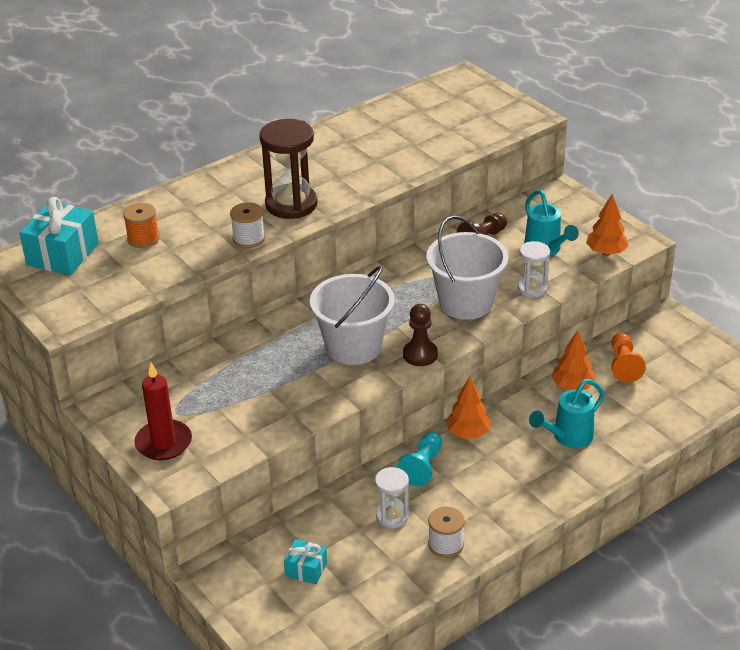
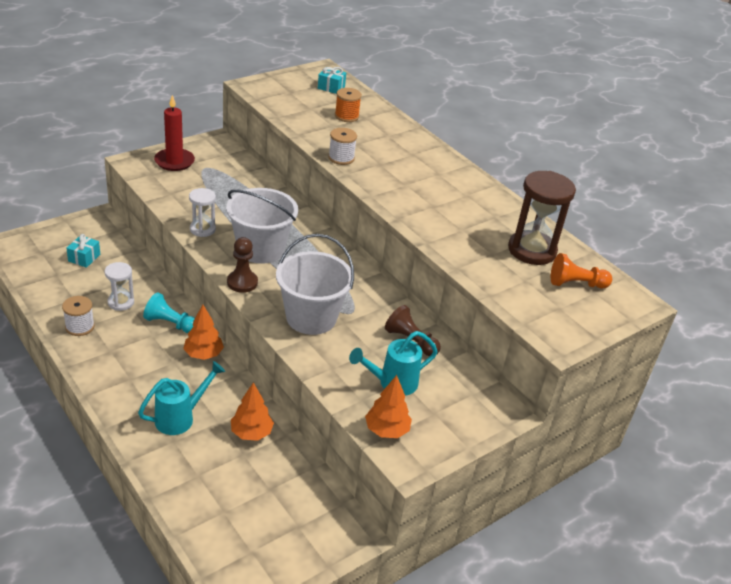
camera: 85 degrees right, 0 degrees up
(63, 254) = (331, 87): turquoise gift -> turquoise gift, size x0.54
(291, 204) = (389, 180): brown hourglass -> brown hourglass (532, 250)
(532, 288) = (328, 364): white hourglass -> white hourglass (202, 229)
(567, 437) = (181, 417): turquoise watering can -> turquoise watering can turned 90 degrees clockwise
(623, 365) = (276, 479): orange pawn -> orange pawn (576, 284)

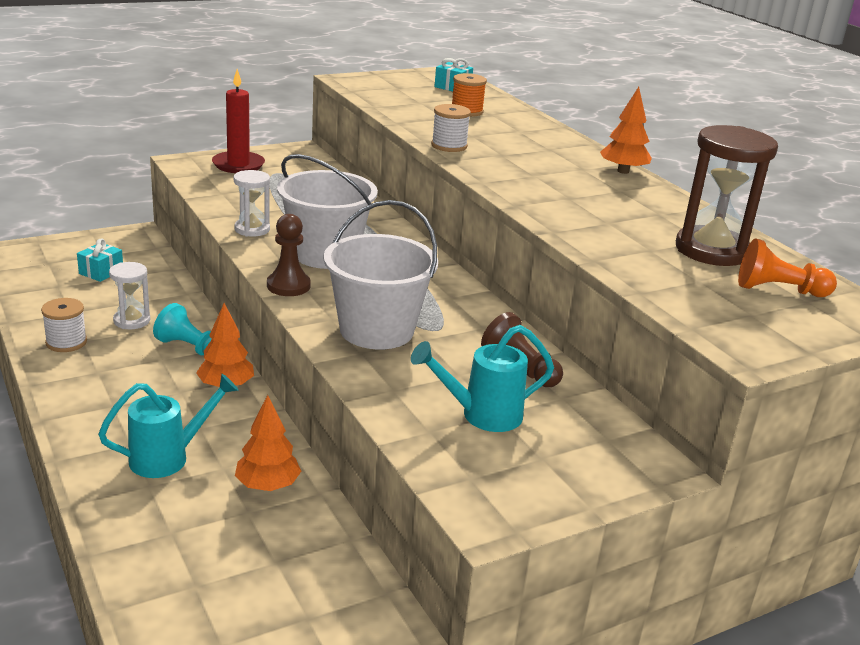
camera: 10 degrees right, 10 degrees down
(386, 430) = (461, 473): orange tree -> orange tree (623, 171)

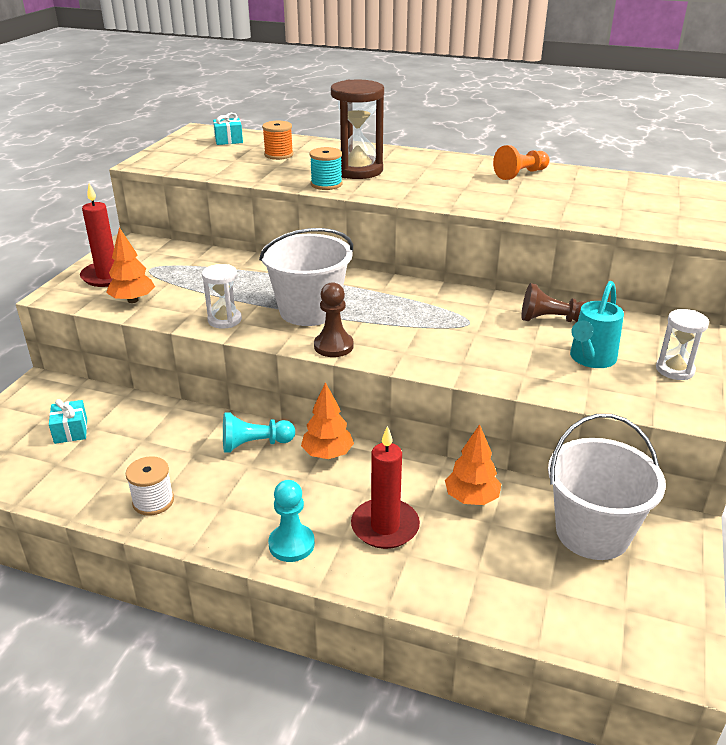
camera: 40 degrees left, 5 degrees up
(91, 424) = (291, 544): none -> turquoise pawn
(132, 321) = (172, 452): white hourglass -> white hourglass (675, 370)
(169, 457) = (385, 526): turquoise watering can -> red candle
(376, 330) = (442, 343): white bucket -> white bucket (592, 532)
(449, 146) = (326, 184): white spool -> turquoise spool
(623, 171) = (450, 158): orange tree -> orange tree (133, 300)
(711, 250) = (589, 187): brown hourglass -> brown hourglass (357, 170)
(778, 290) = (658, 195): orange pawn -> orange pawn (520, 174)

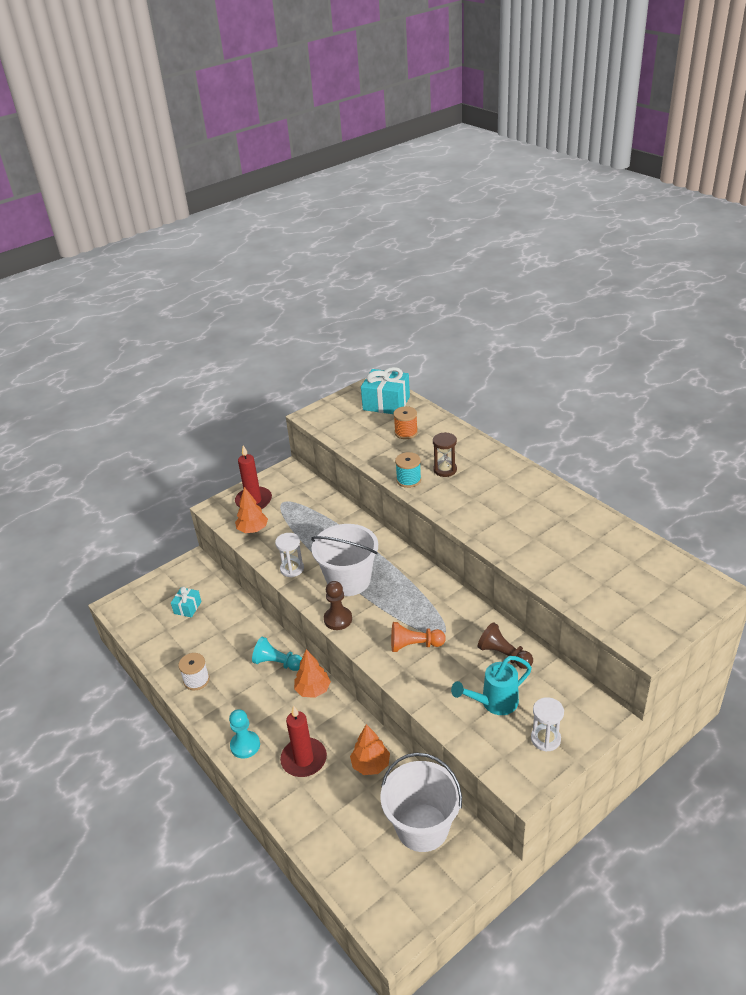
camera: 35 degrees right, 5 degrees up
(228, 140) = (386, 403): turquoise gift -> turquoise gift, size x1.87
(357, 170) = (445, 470): brown hourglass -> brown hourglass, size x0.57
(520, 174) = (565, 514): orange pawn -> orange pawn (415, 645)

